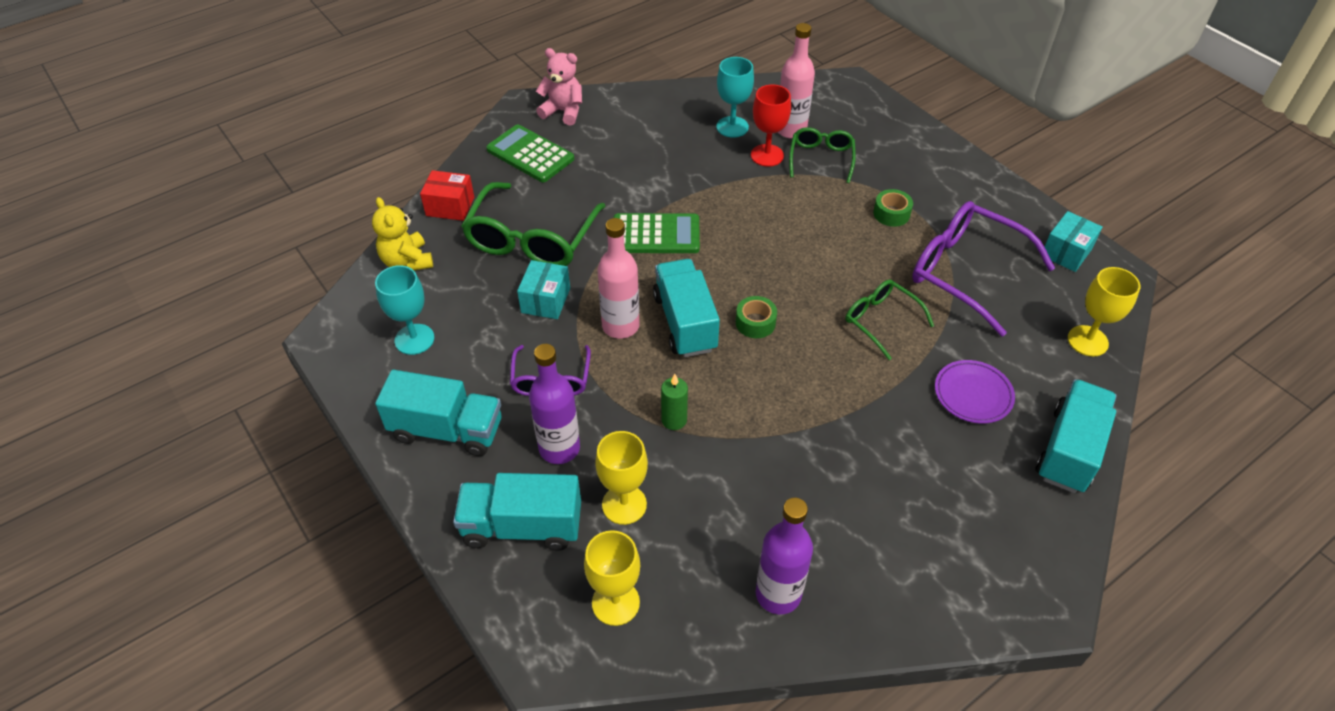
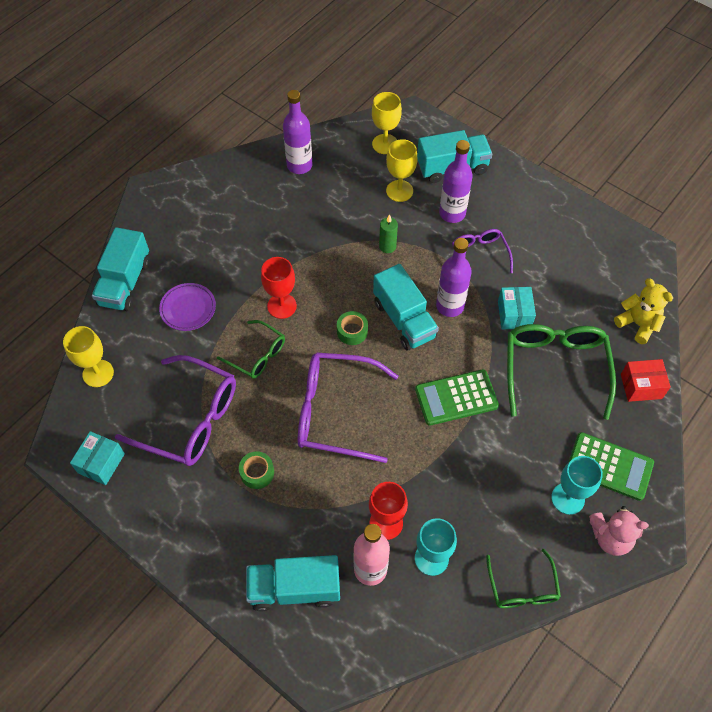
camera: 165 degrees right, 10 degrees up
(414, 339) = (588, 263): turquoise goblet -> turquoise goblet (567, 498)
(447, 430) = (527, 209): turquoise truck -> turquoise truck (294, 588)
(620, 326) = (450, 306): pink bottle -> purple bottle
(796, 248) = (335, 412): none -> purple glasses
(821, 159) = (332, 532): green glasses -> green glasses (522, 587)
(842, 371) = (282, 306): none -> red goblet

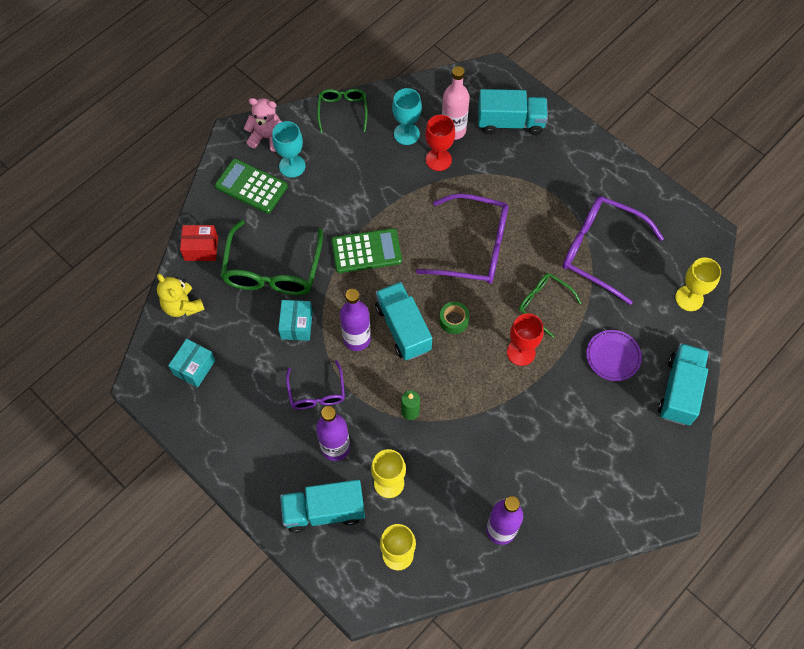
camera: 175 degrees left, 5 degrees up
(101, 463) = (671, 220): turquoise box -> turquoise box (194, 367)
(257, 473) = (540, 203): green tape -> none

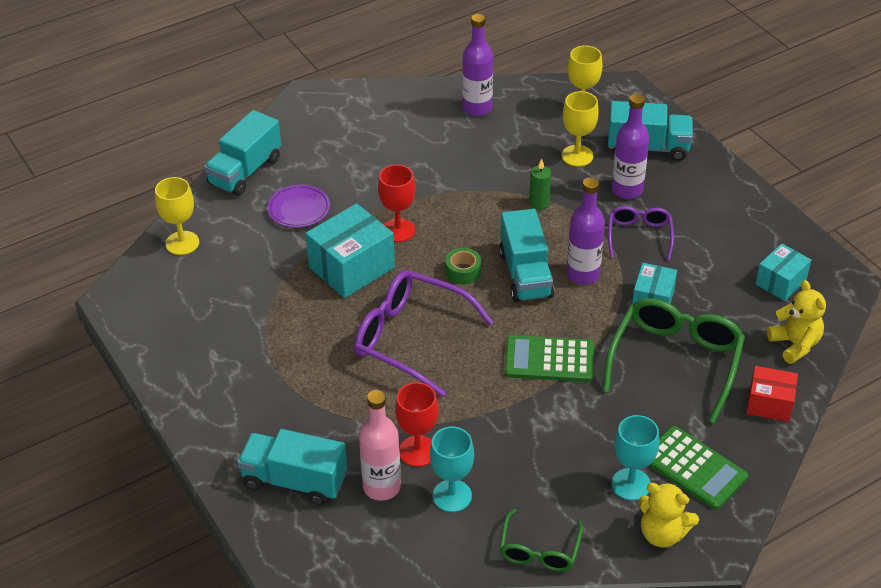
camera: 165 degrees left, 20 degrees down
(267, 137) = (662, 533): pink teddy bear -> yellow teddy bear
(543, 304) = (352, 267): green glasses -> turquoise box
(600, 251) = (256, 306): purple glasses -> none

